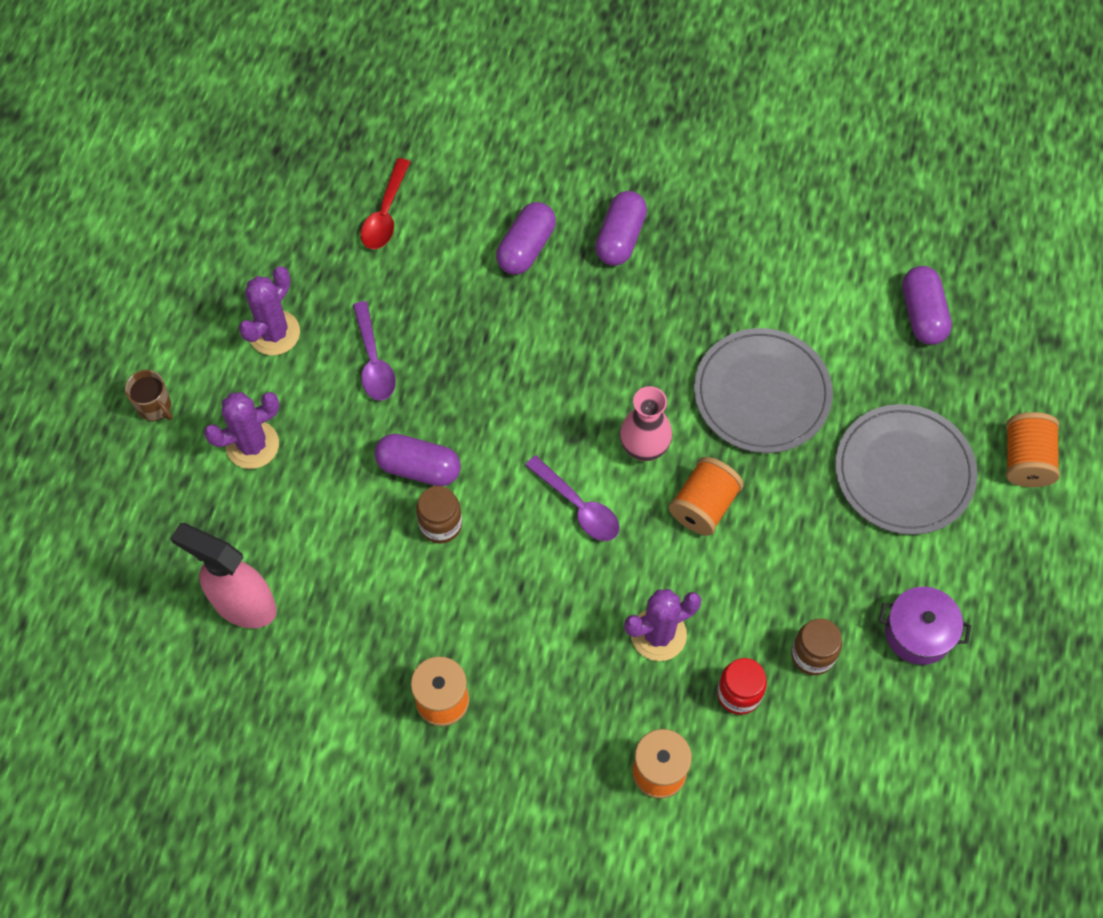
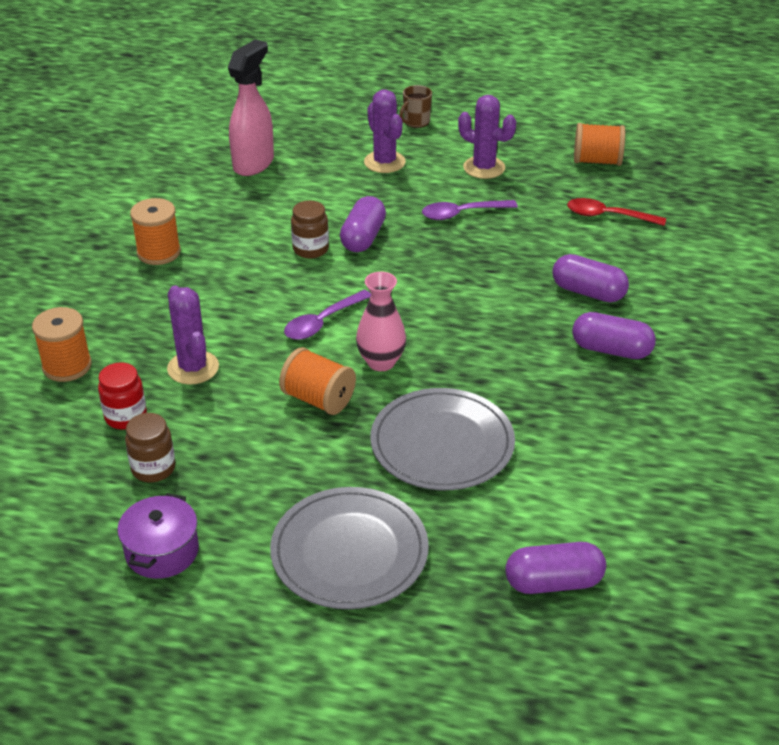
camera: 90 degrees right, 25 degrees down
(1025, 460) = (361, 667): orange spool -> orange spool (597, 161)

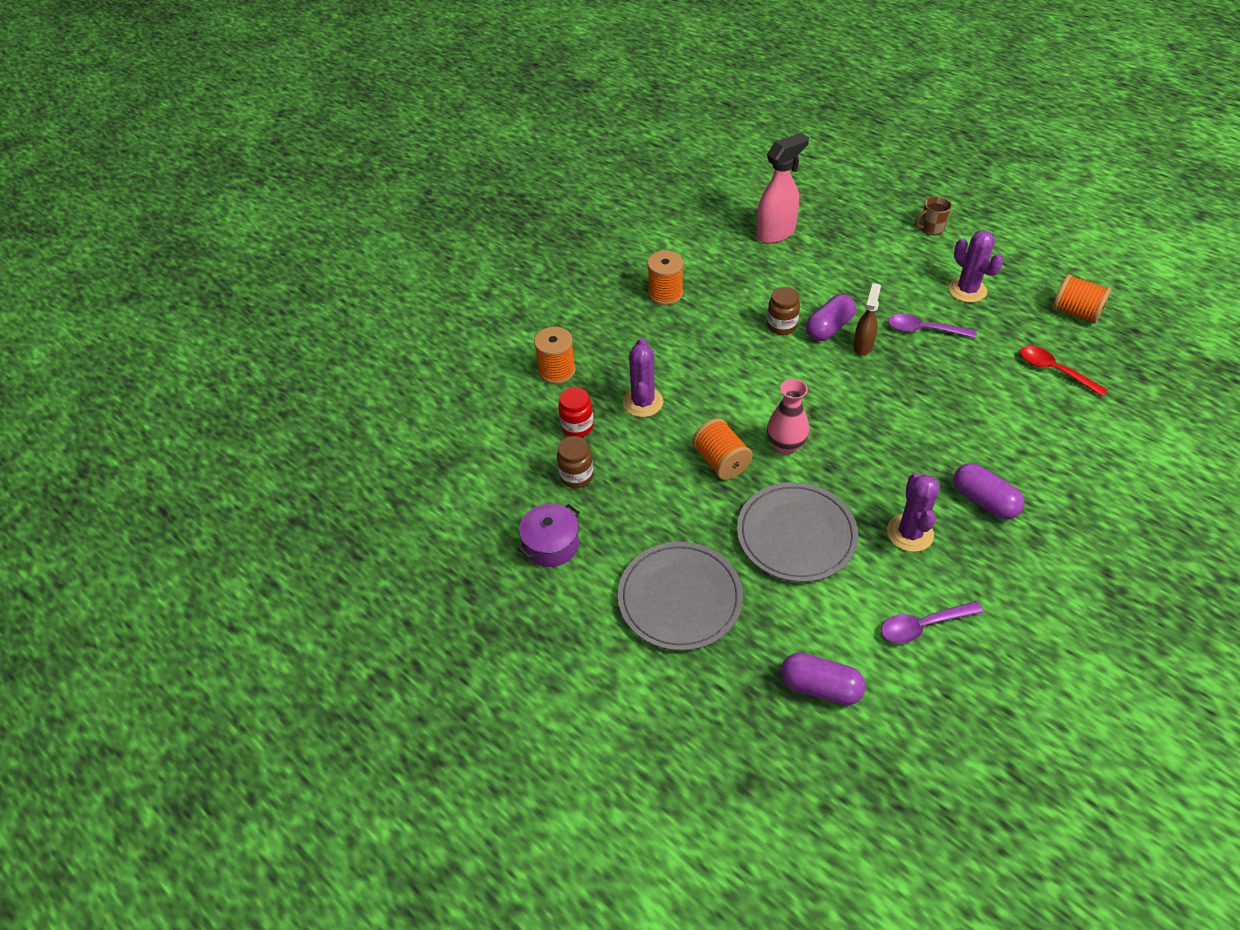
camera: 30 degrees right, 10 degrees up
(322, 322) = (758, 395): purple spoon -> purple spoon (922, 626)
(384, 162) = (883, 261): purple cactus -> purple cactus (910, 533)
(408, 245) = (863, 346): none -> brown spray bottle
(588, 292) = (994, 439): purple capsule -> none

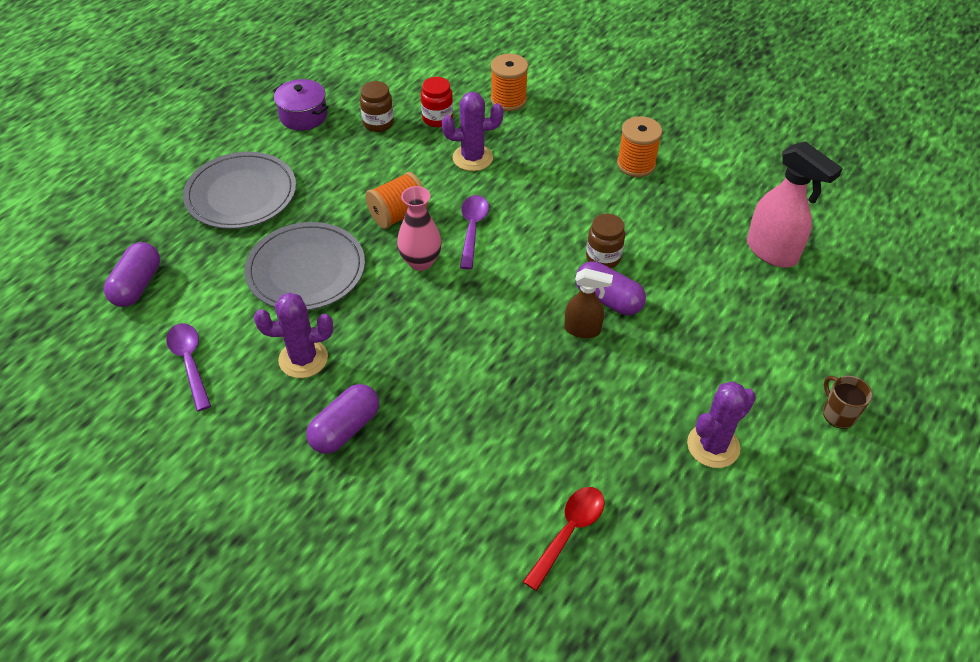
camera: 80 degrees right, 0 degrees up
(923, 330) = (622, 391): purple spoon -> purple spoon (472, 229)
(1075, 312) = (697, 578): orange spool -> none

